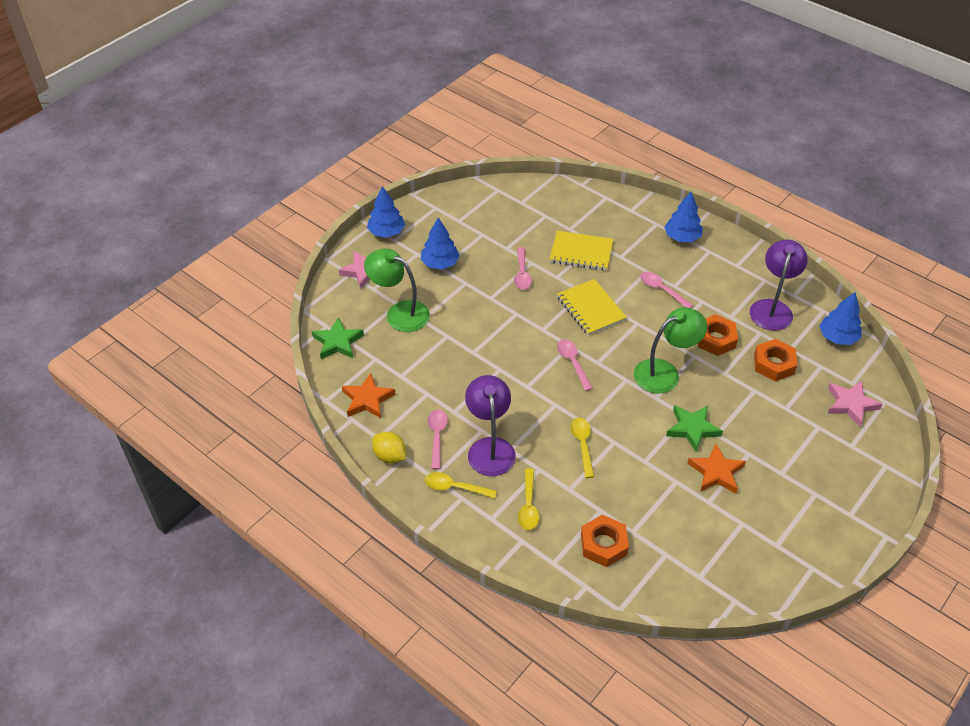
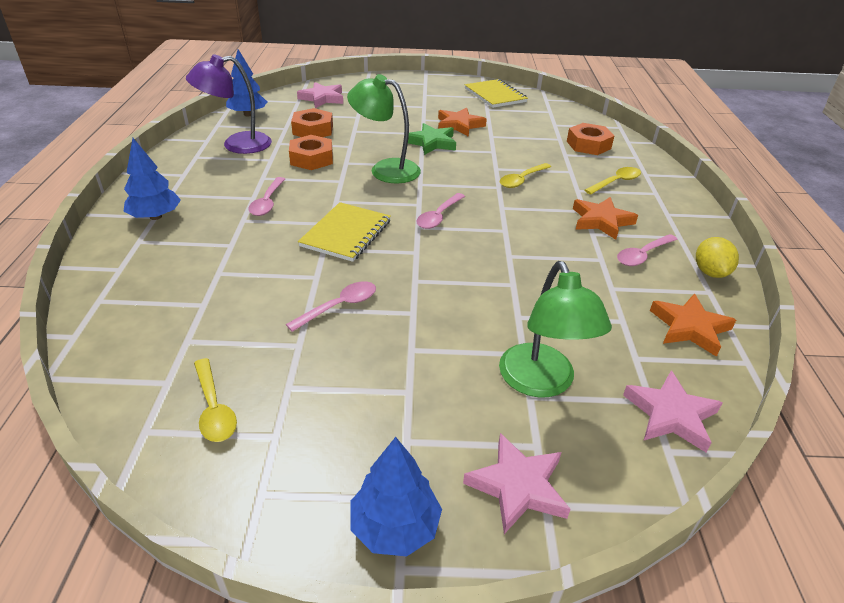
camera: 130 degrees left, 10 degrees down
(338, 342) = (671, 415): green star -> pink star
(440, 263) = (401, 398): blue tree -> none
(455, 487) = (666, 221): yellow spoon -> yellow spoon (214, 408)
(490, 448) = (601, 221): purple lamp -> orange star
(581, 252) = (248, 276): yellow notebook -> yellow notebook (495, 95)

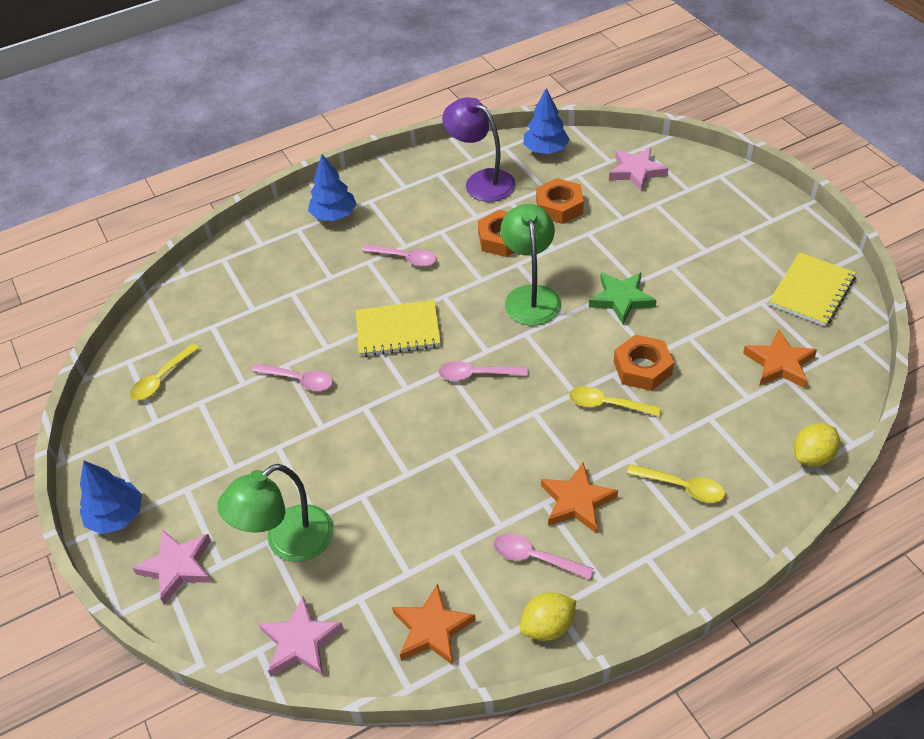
camera: 65 degrees right, 10 degrees up
(267, 202) = (405, 258): pink spoon -> pink spoon turned 135 degrees counterclockwise
(459, 125) = (688, 300): orange star -> orange star (779, 363)
(588, 145) = (759, 430): orange nut -> orange nut (642, 368)
(621, 139) = (812, 456): none -> yellow lemon

